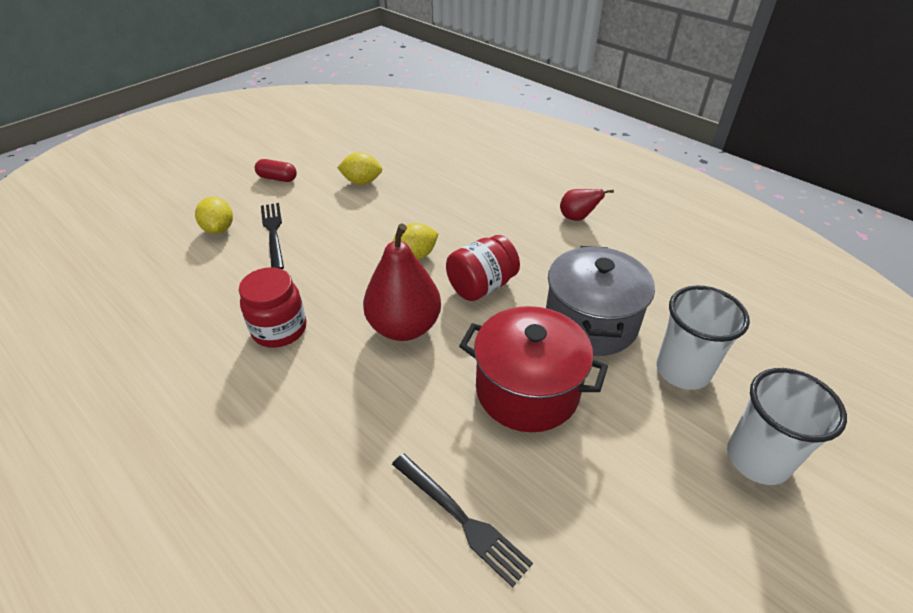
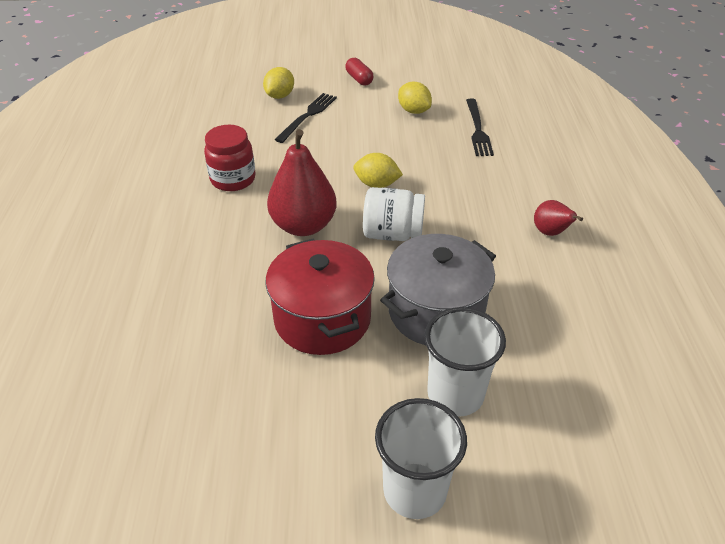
camera: 45 degrees right, 0 degrees up
(461, 518) = (182, 353): black fork -> black fork (477, 129)
(481, 286) = (392, 234): red jar -> white jar

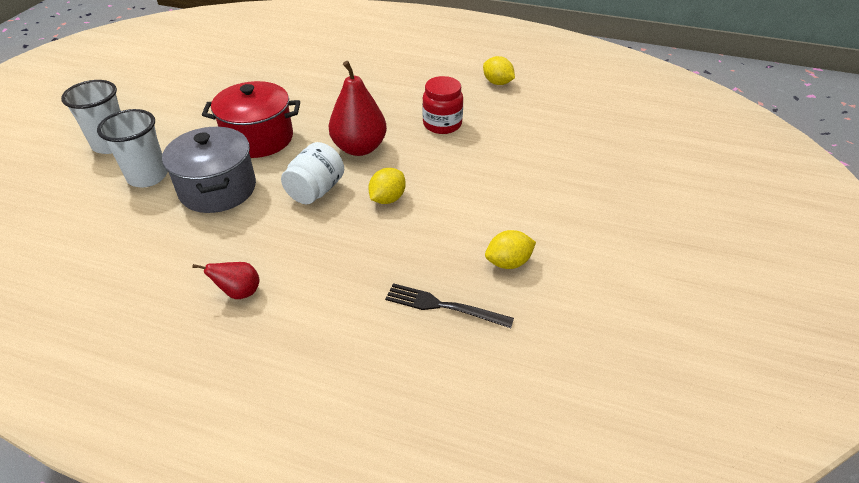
camera: 110 degrees right, 0 degrees up
(280, 96) = (576, 170): yellow lemon -> yellow lemon (497, 83)
(307, 116) = (527, 181): black fork -> none
(359, 79) = (599, 236): red capsule -> none

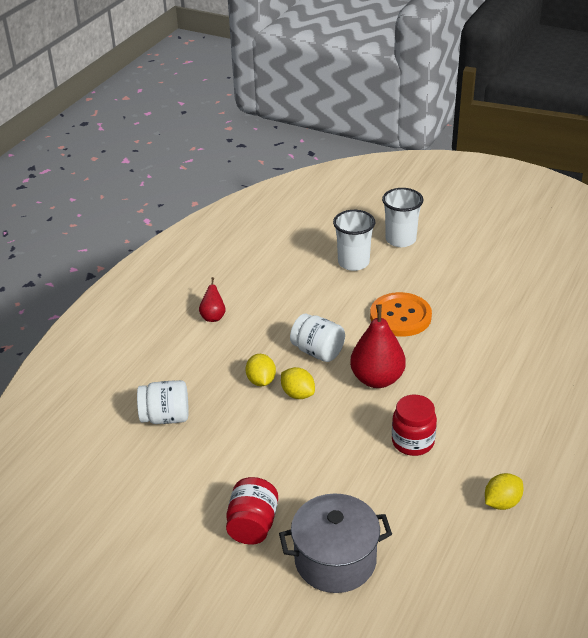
camera: 100 degrees right, 5 degrees down
(218, 189) = (330, 299): grey pot -> grey pot (335, 560)
(258, 138) = (400, 316): red pot -> orange button
(444, 306) = (165, 417): black fork -> white jar
(508, 262) = (198, 461): yellow lemon -> yellow lemon (261, 381)
(578, 210) = (253, 525): none -> red jar

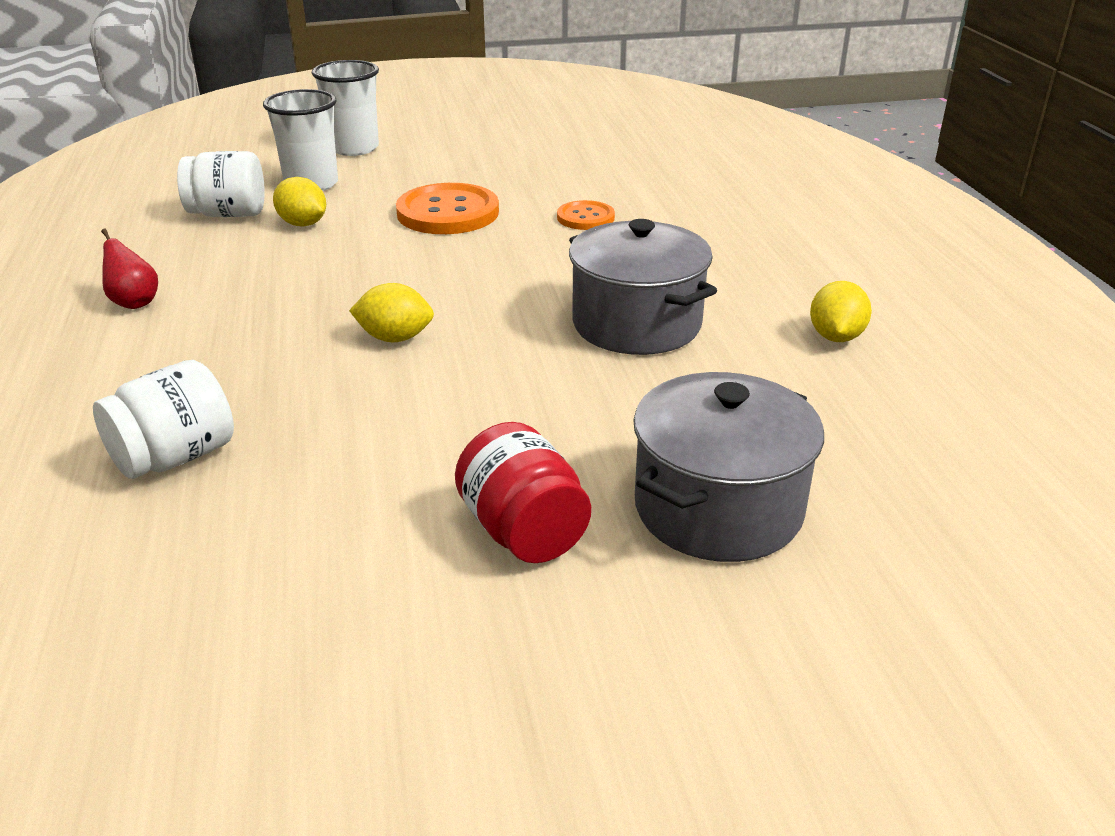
camera: 40 degrees left, 5 degrees down
(261, 381) = (312, 345): yellow lemon -> yellow lemon (303, 224)
(318, 352) = (369, 283): white jar -> white jar (228, 214)
(377, 379) = (497, 280): red pear -> none
(413, 442) = (636, 324): red jar -> grey pot
(468, 353) = (585, 217): none -> orange button

